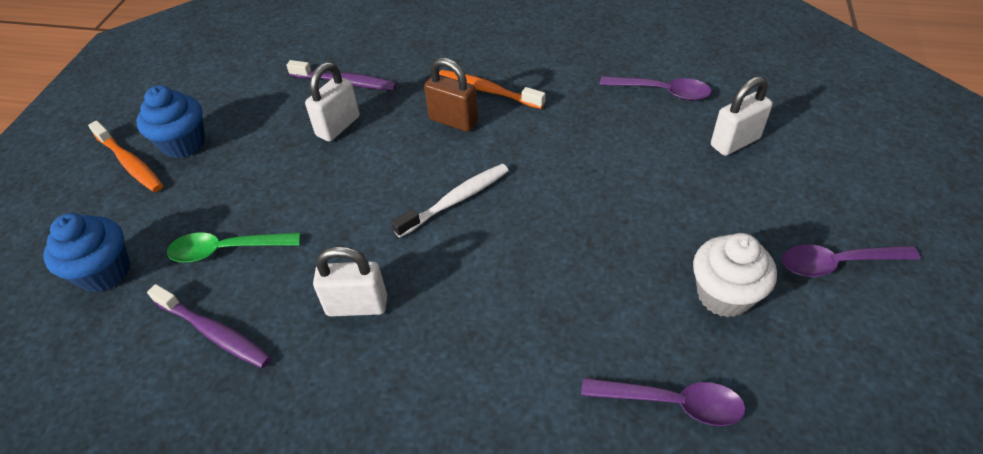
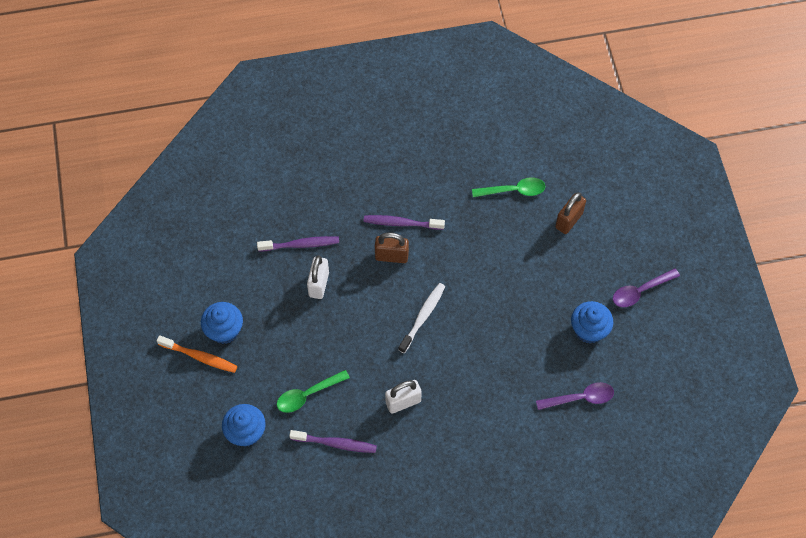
camera: 25 degrees left, 15 degrees up
(487, 90) = (401, 223): orange toothbrush -> purple toothbrush
(662, 92) = (513, 190): purple spoon -> green spoon
(724, 295) = (589, 330): white cupcake -> blue cupcake
(735, 142) = (568, 220): white padlock -> brown padlock

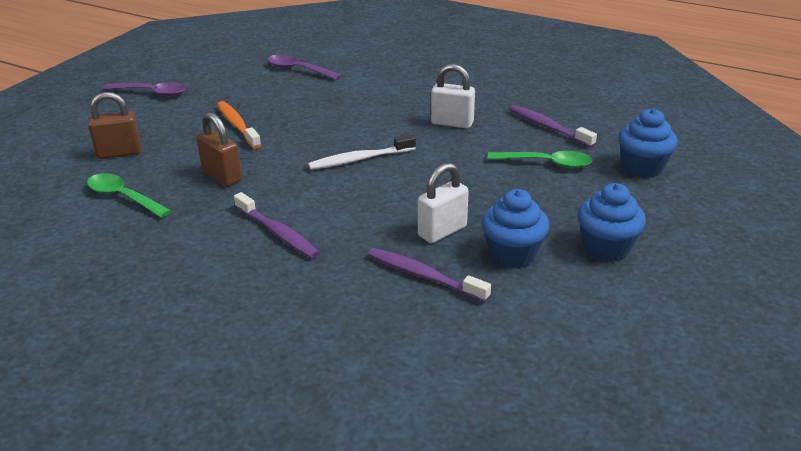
camera: 140 degrees left, 30 degrees down
(200, 357) = (659, 241): orange toothbrush -> orange toothbrush (237, 125)
(391, 256) = (328, 213): brown padlock -> brown padlock (222, 176)
(589, 330) = (230, 93): blue cupcake -> blue cupcake (512, 254)

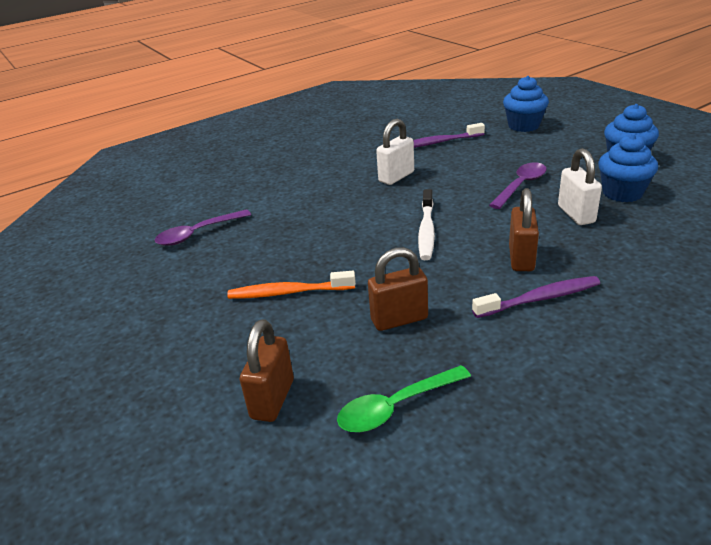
camera: 60 degrees left, 0 degrees up
(151, 93) = (125, 350): purple spoon -> purple spoon (521, 185)
(338, 214) = (521, 258): none -> brown padlock
(424, 276) = (642, 235): purple toothbrush -> none
(546, 163) = (494, 154): green spoon -> none

